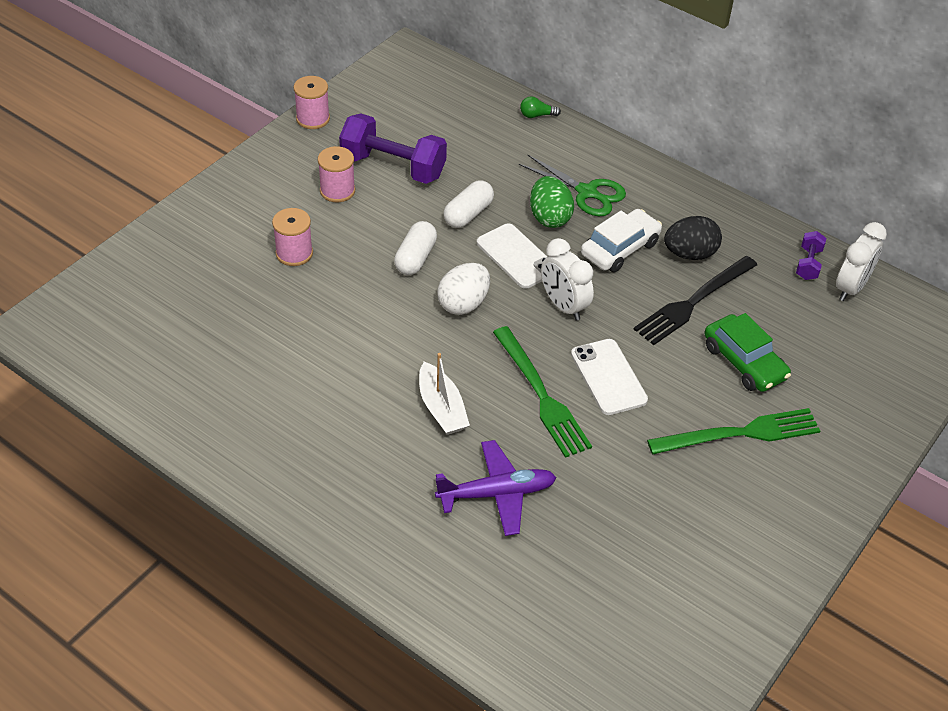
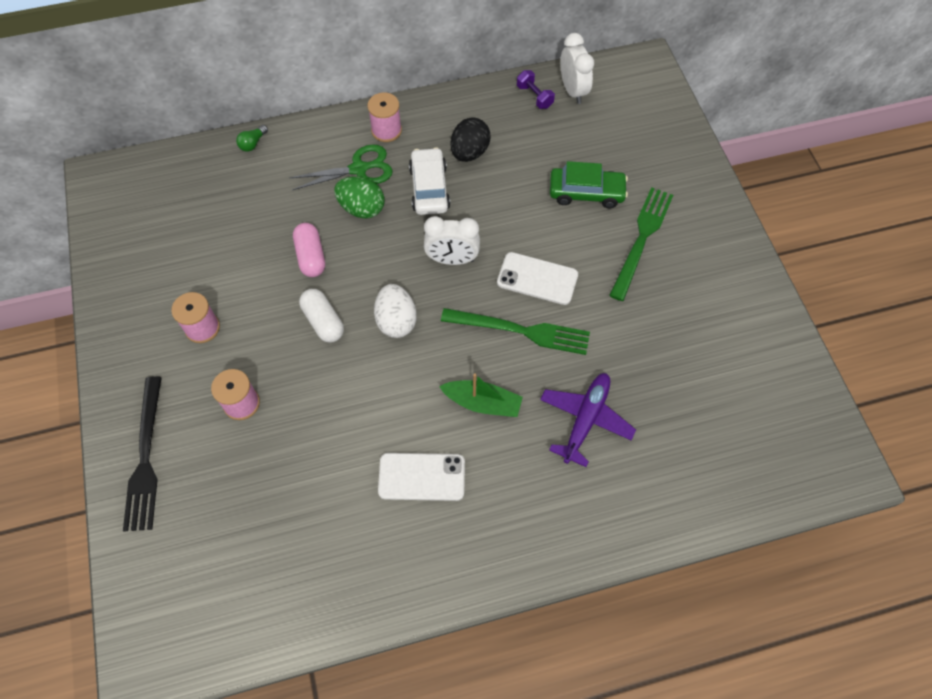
camera: 50 degrees left, 15 degrees up
(313, 119) = (104, 292): pink spool -> pink spool (386, 130)
(393, 167) = (214, 272): purple dumbbell -> none
(441, 408) = (482, 403): white boat -> green boat
(468, 214) = (311, 256): white capsule -> pink capsule
(516, 256) = (380, 255): white phone -> white phone (421, 476)
(693, 302) = (513, 182): black fork -> black fork (145, 457)

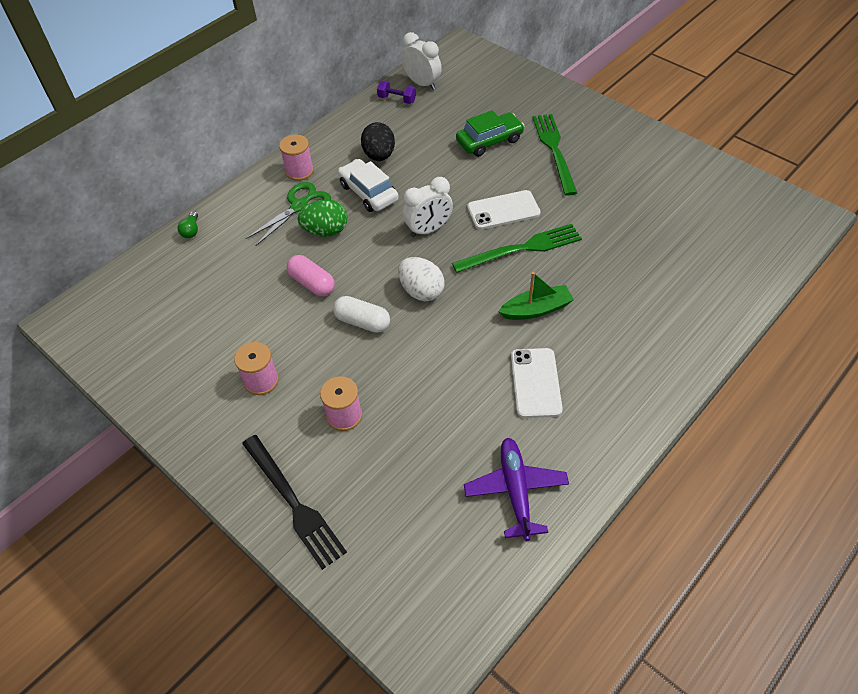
camera: 30 degrees left, 10 degrees down
(421, 476) = (535, 383): white phone -> white phone turned 60 degrees counterclockwise
(585, 419) = (618, 280): purple plane -> purple plane (516, 490)

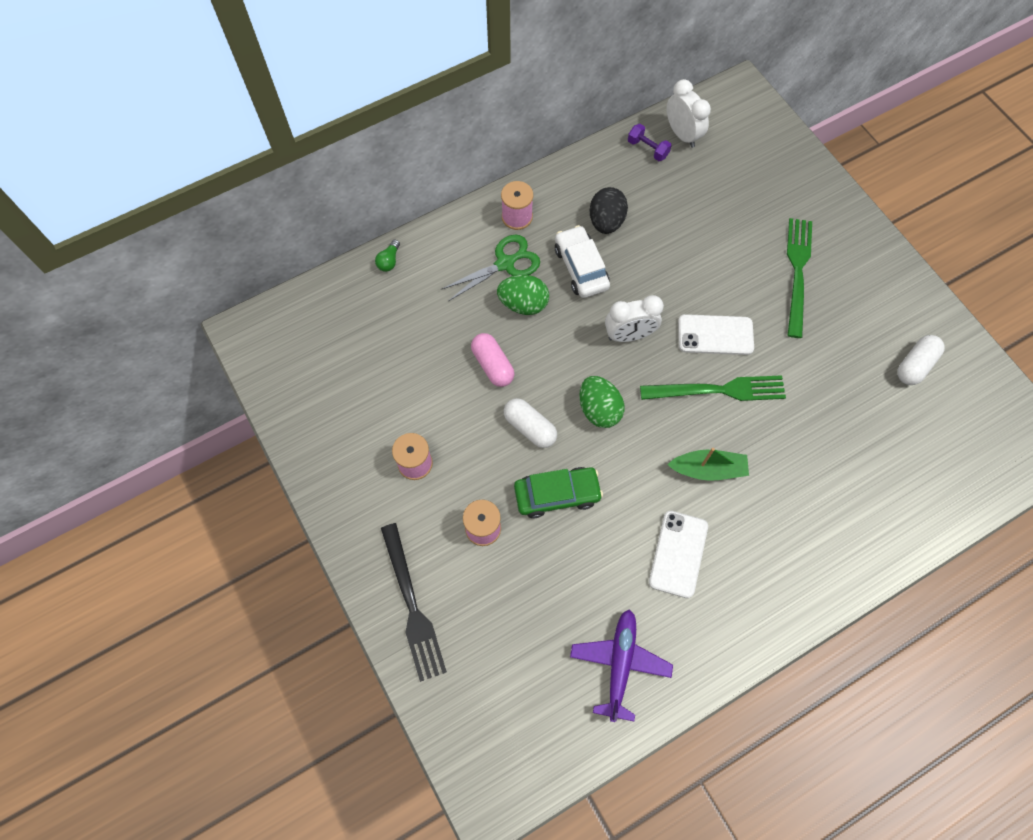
camera: 15 degrees right, 15 degrees up
(421, 291) = (599, 409): white egg -> green egg
(489, 141) = (731, 237): green car -> green car (557, 494)
(678, 188) = (915, 365): none -> white capsule

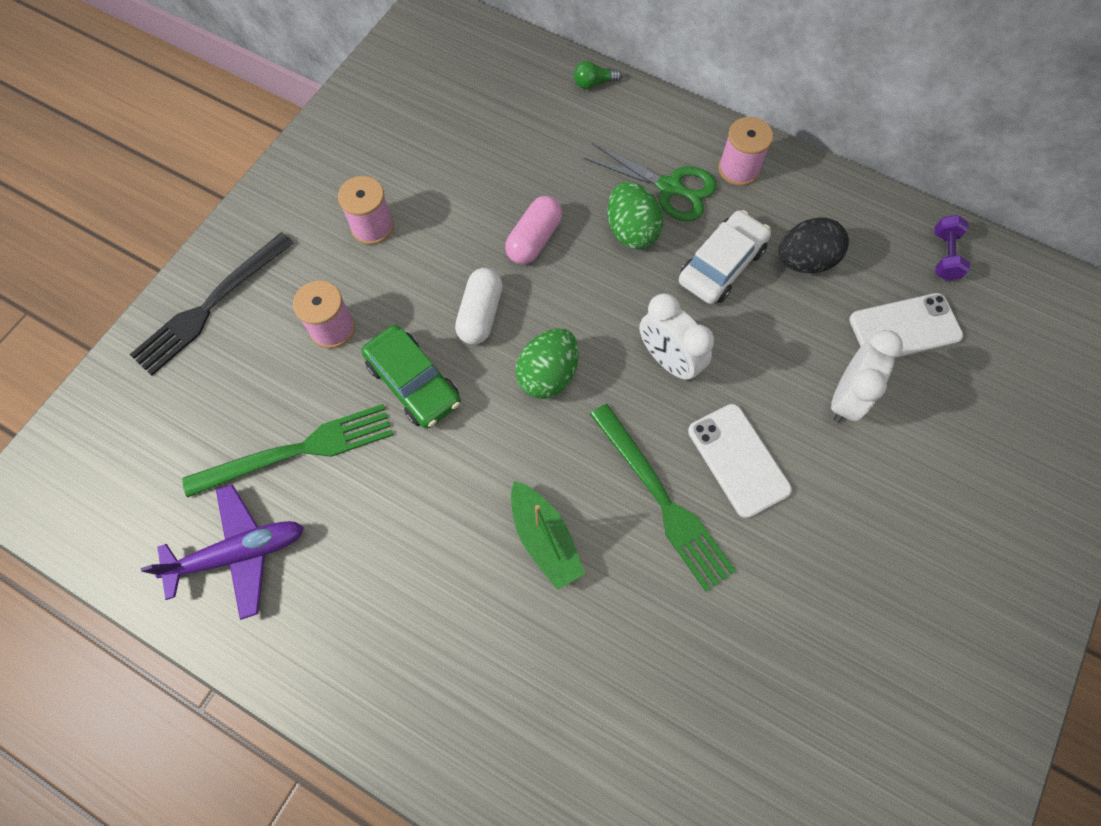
camera: 60 degrees right, 0 degrees up
(678, 554) = (411, 556): white phone -> white phone (904, 328)
(682, 134) = (999, 284): white clock -> white clock (846, 398)
(797, 272) = (908, 522): green fork -> green fork (298, 451)
(915, 365) = (881, 758): white capsule -> none

